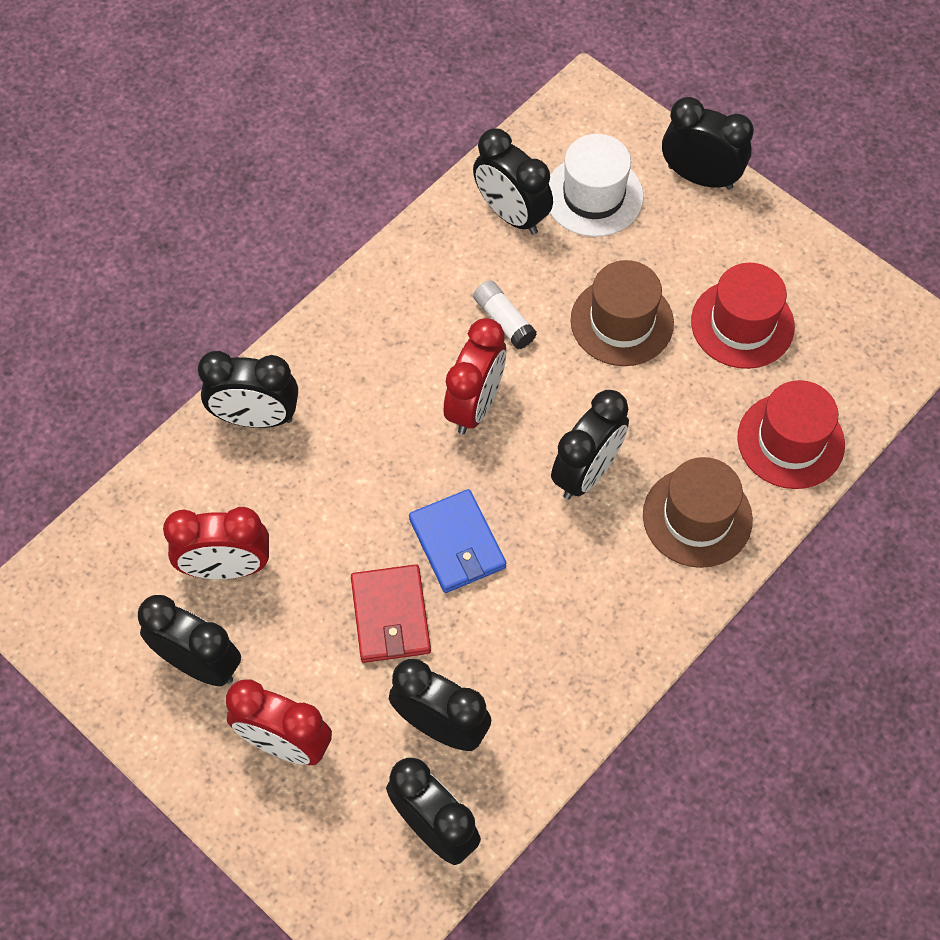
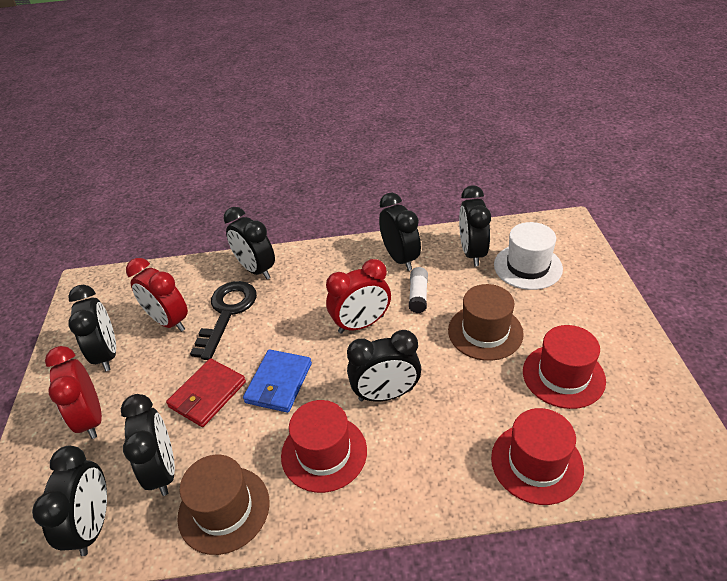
camera: 45 degrees right, 20 degrees down
(291, 504) = (227, 313): none -> black key
(587, 581) = (324, 453): none -> red hat
(697, 517) = (427, 465): brown hat -> brown hat (224, 509)
(700, 177) = (604, 289): black clock -> black clock (400, 258)

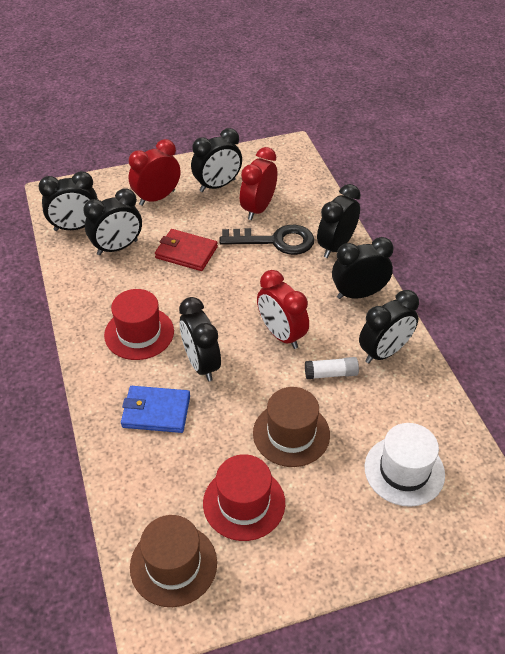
camera: 75 degrees right, 5 degrees up
(224, 509) = (89, 287): brown hat -> brown hat (173, 564)
(279, 383) = (203, 292): blue wallet -> blue wallet (156, 411)
(472, 253) = (412, 415): black clock -> black clock (358, 294)
(536, 463) = (141, 479): red hat -> none

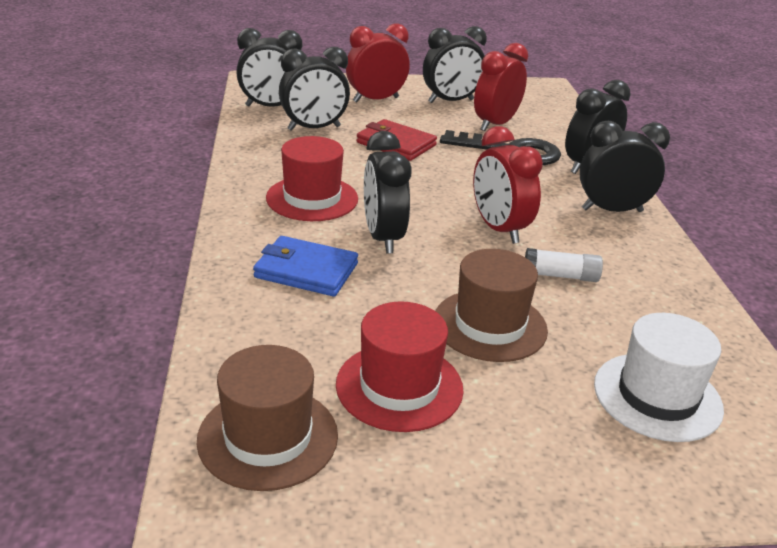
camera: 10 degrees right, 15 degrees down
(384, 352) = (640, 268): black clock -> none

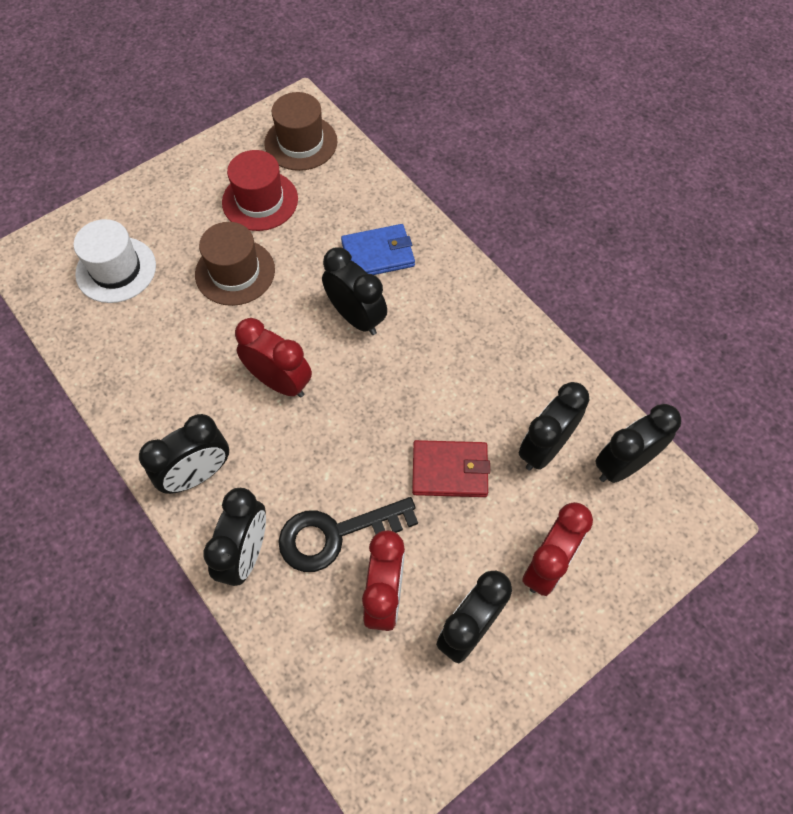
camera: 150 degrees right, 30 degrees up
(312, 198) = (443, 333): red hat -> none
(560, 276) = (209, 349): white glue stick -> none

